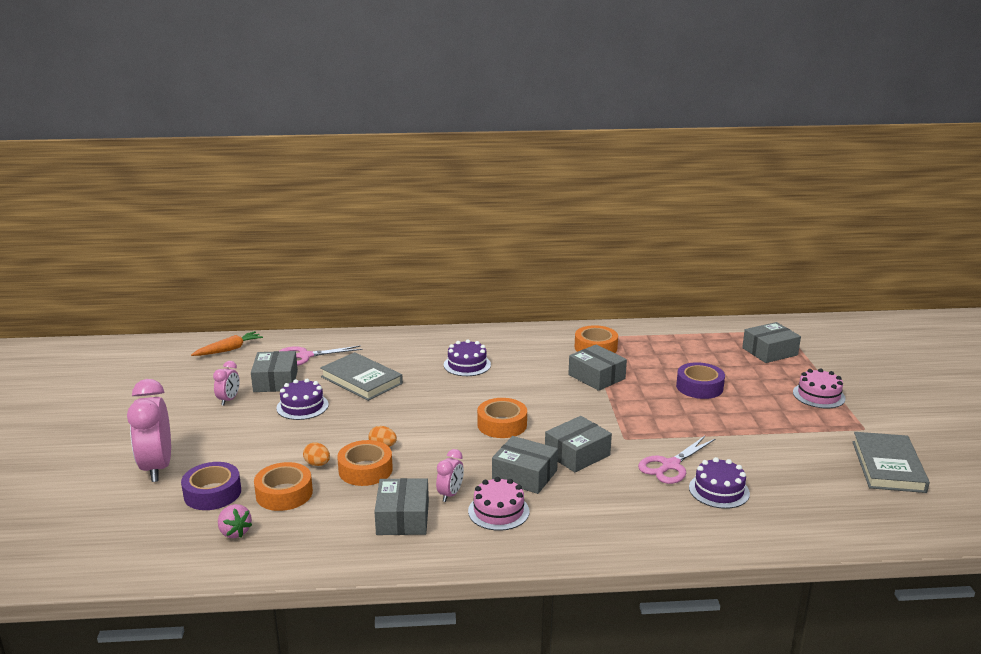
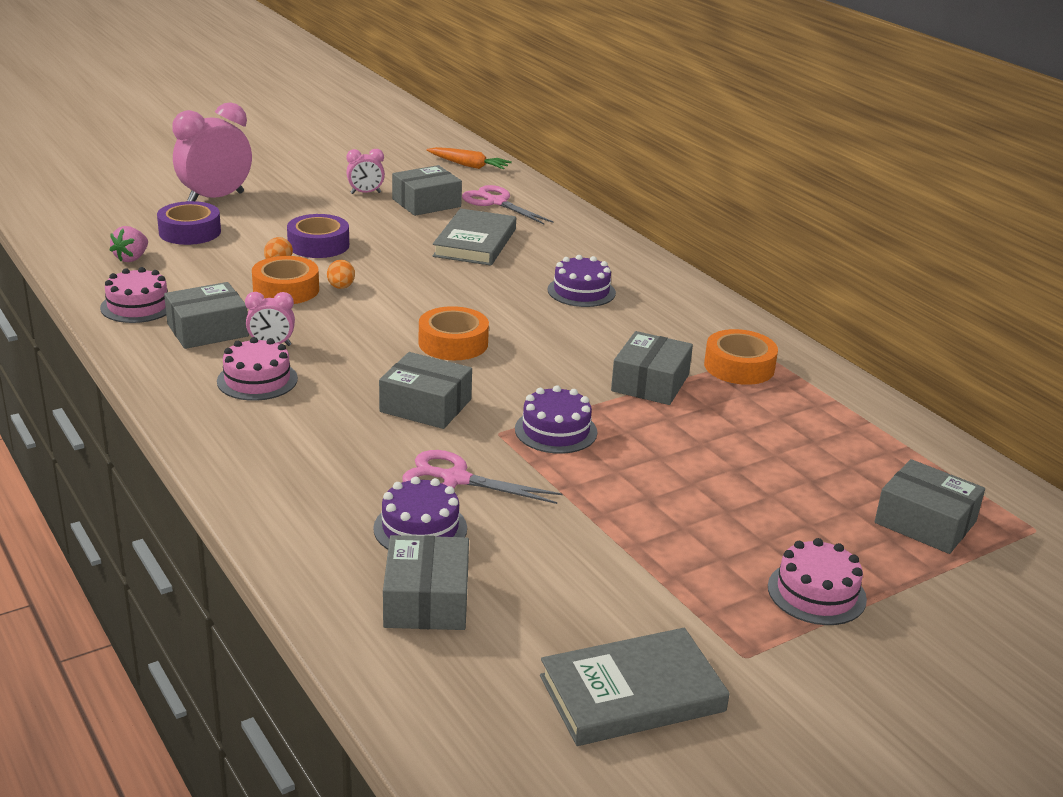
camera: 60 degrees right, 5 degrees up
(284, 493) = (212, 262): orange tape -> none
(302, 406) = (387, 228): purple cake -> purple cake (556, 431)
(331, 544) = (138, 306): none -> pink cake
(524, 475) = (346, 380): grey box -> grey box (426, 600)
(699, 387) = (714, 470): purple tape -> purple tape (318, 245)

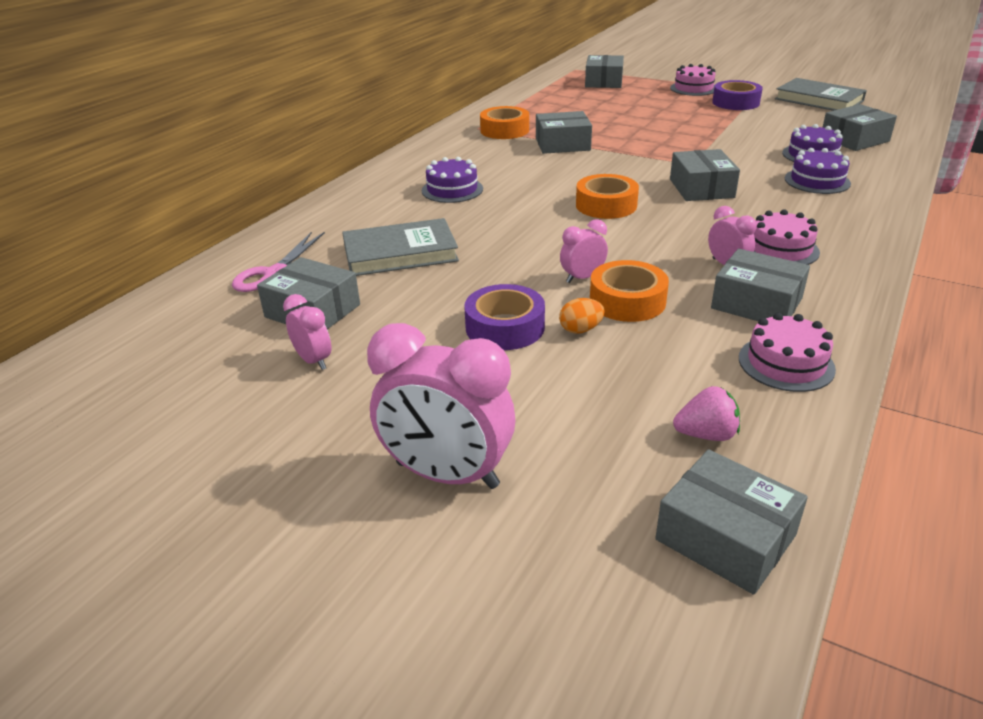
camera: 115 degrees left, 5 degrees up
(73, 235) = (725, 537): none -> grey box
(190, 232) = (580, 433): purple tape -> purple tape (735, 102)
(341, 287) = (582, 278): orange egg -> pink clock
(455, 479) = (757, 160): pink scissors -> none
(469, 165) = (151, 327): orange carrot -> none
(556, 431) = (661, 152): purple cake -> purple cake (817, 181)

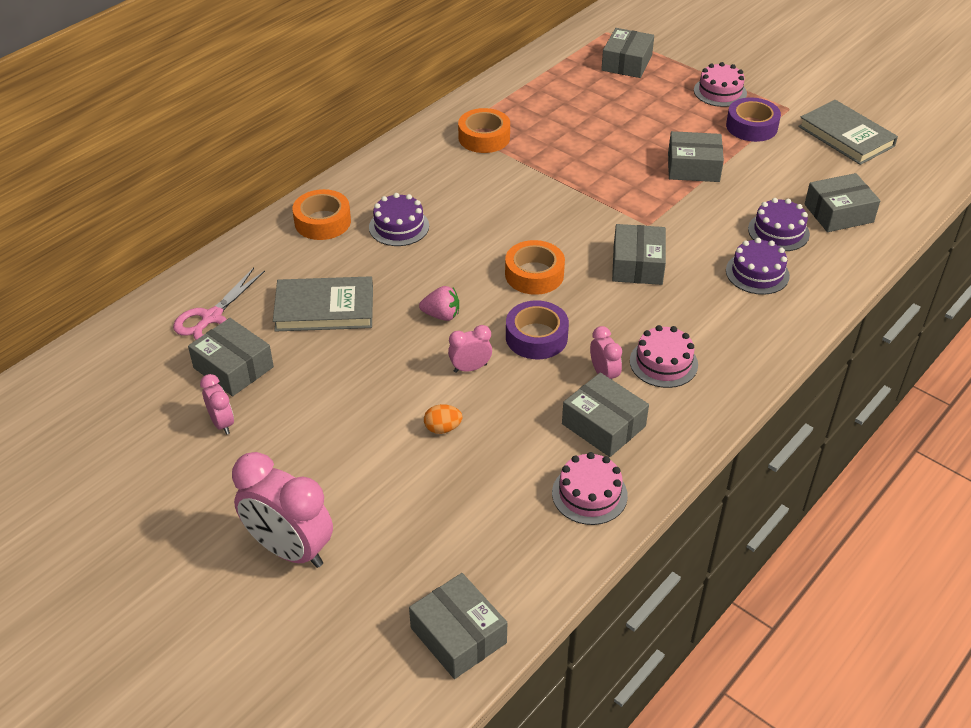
camera: 10 degrees right, 10 degrees up
(505, 327) = (382, 414): purple tape -> purple tape (536, 337)
(562, 144) = (533, 171): grey box -> grey box (693, 167)
(627, 301) = (496, 403): orange tape -> orange tape (322, 222)
(706, 434) = (490, 550): pink strawberry -> pink strawberry (441, 315)

